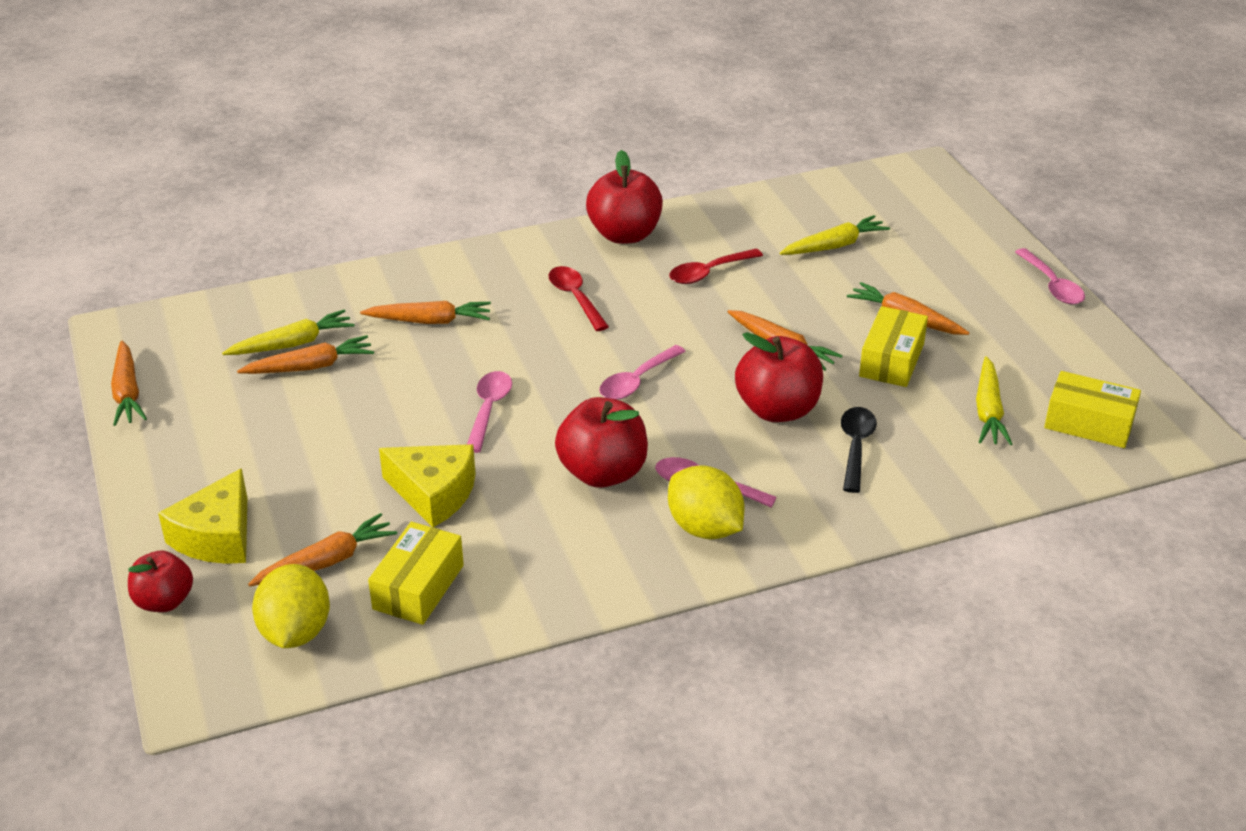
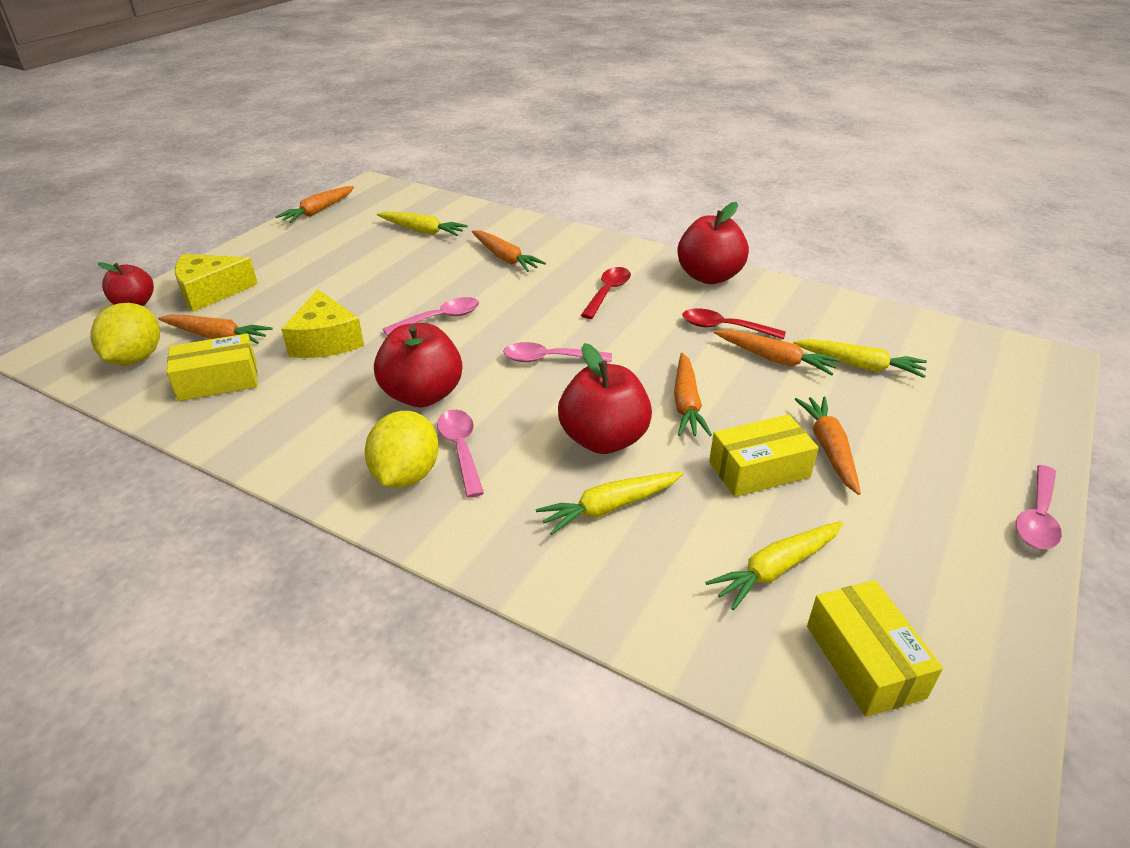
camera: 50 degrees right, 0 degrees up
(295, 632) = (135, 358): yellow lemon -> yellow lemon turned 45 degrees counterclockwise
(310, 367) = (407, 245): orange carrot -> orange carrot (775, 359)
(856, 447) = (609, 507): black spoon -> yellow carrot

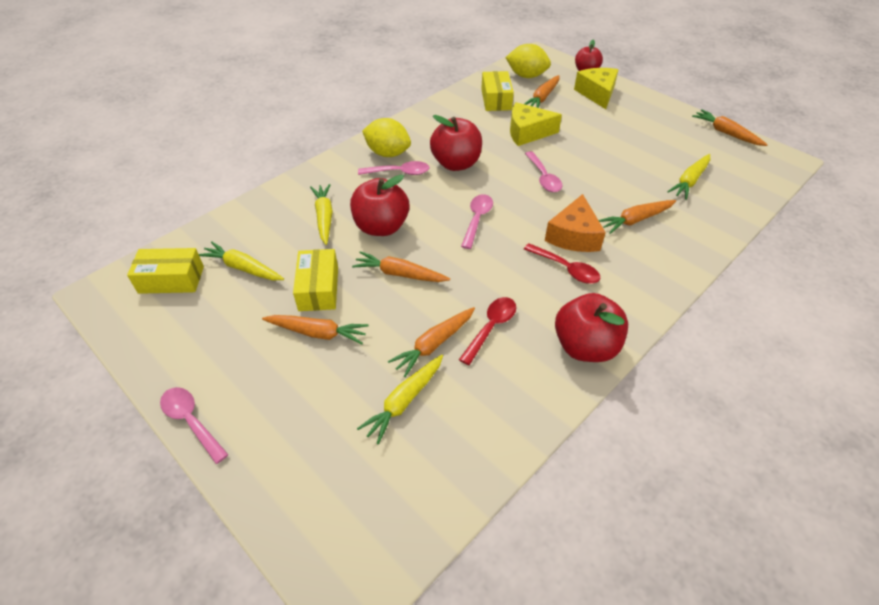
camera: 105 degrees right, 10 degrees up
(550, 291) = (574, 236): none -> orange cheese
(775, 569) = (243, 268): yellow carrot -> yellow carrot turned 45 degrees counterclockwise

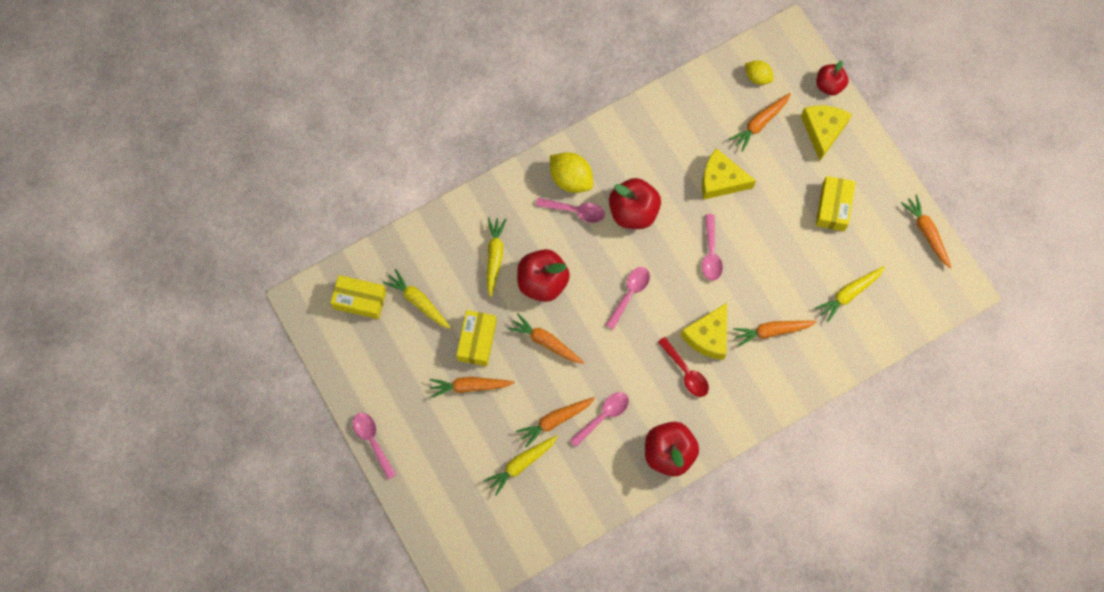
camera: 15 degrees right, 25 degrees up
(318, 333) = (469, 386): orange carrot -> orange carrot turned 150 degrees clockwise
(491, 327) = (603, 416): red spoon -> pink spoon
(496, 99) = (708, 114): yellow box -> yellow box (833, 207)
(526, 76) = (757, 77): yellow lemon -> yellow lemon, size x0.63
(574, 236) = (708, 336): orange cheese -> yellow cheese

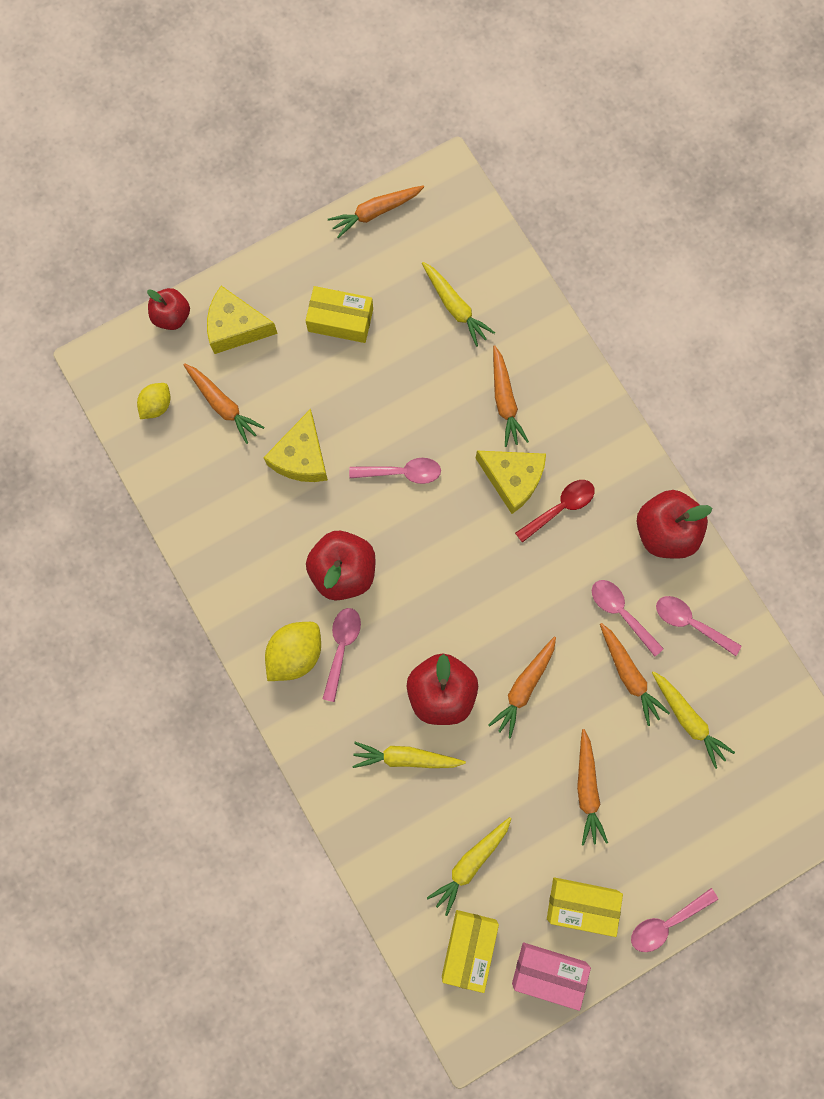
camera: 90 degrees left, 5 degrees up
(340, 355) = (548, 972): none -> pink box
(477, 341) = (524, 780): yellow box -> yellow box (582, 904)
(630, 294) = (457, 577): pink spoon -> pink spoon (690, 623)

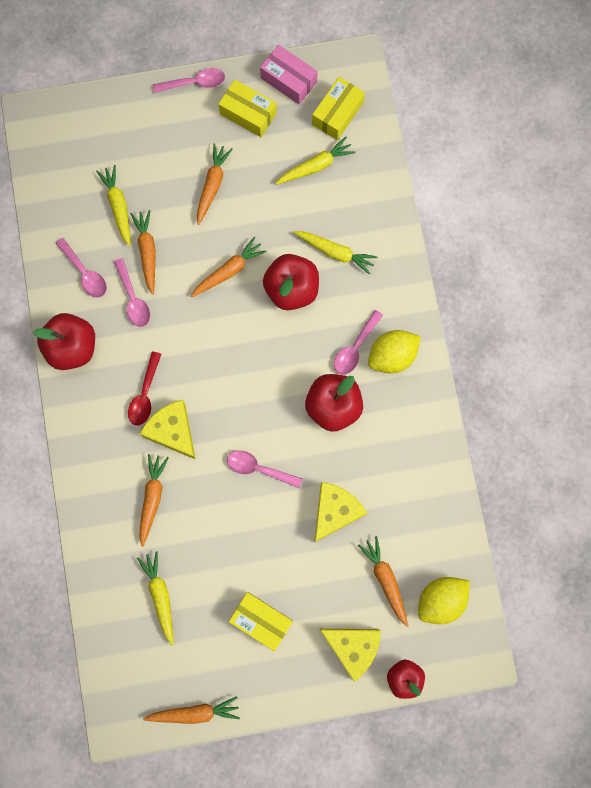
camera: 160 degrees left, 0 degrees up
(157, 405) = (441, 600): yellow lemon -> yellow lemon, size x1.60
(560, 508) = (145, 395): red spoon -> red spoon turned 60 degrees counterclockwise

